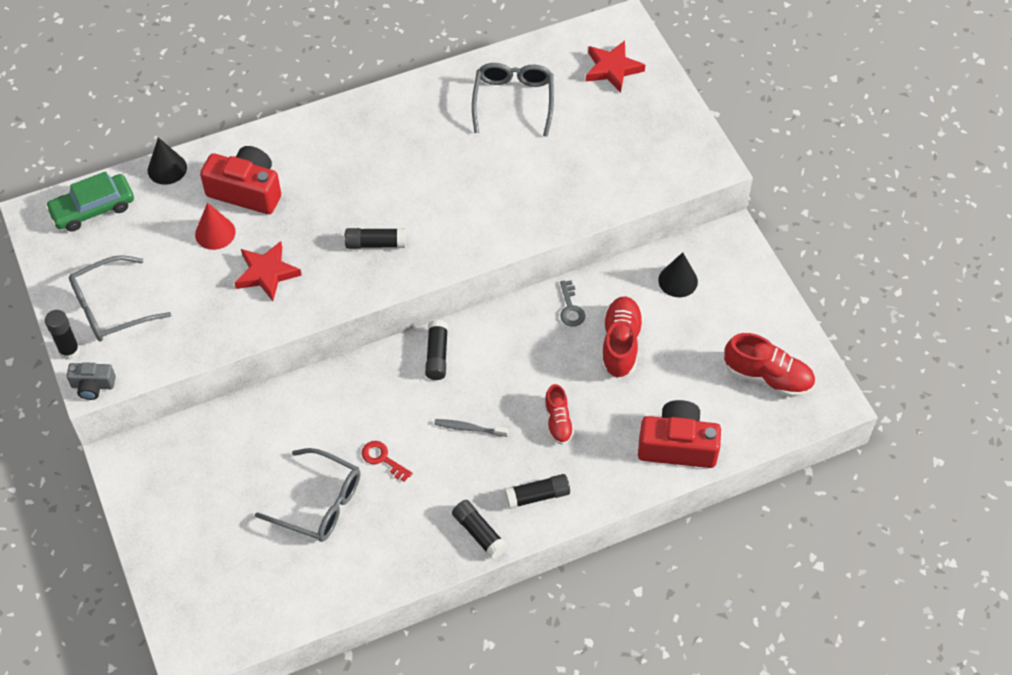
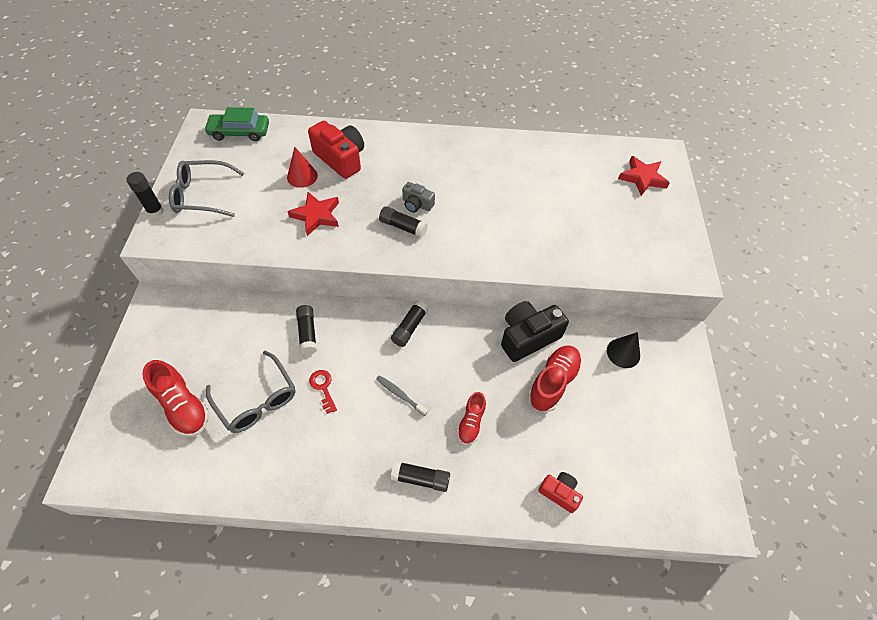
camera: 25 degrees right, 0 degrees up
(93, 385) = (151, 240): grey camera -> grey camera (417, 204)
(167, 168) = (301, 127): black cone -> none
(479, 533) = (357, 487): black glue stick -> black glue stick (307, 333)
(513, 101) = (557, 172): grey glasses -> none
(570, 308) = (528, 337): grey key -> black camera
(677, 446) = (559, 493): red camera -> red camera, size x0.54
(768, 377) = (666, 469): red shoe -> red shoe (183, 406)

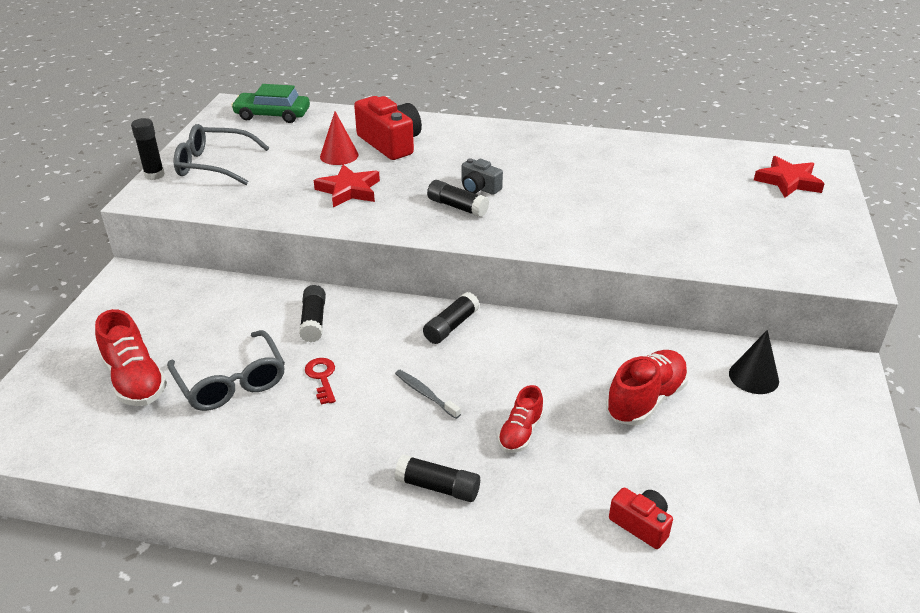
camera: 10 degrees right, 20 degrees down
(528, 337) = (615, 349): black camera -> none

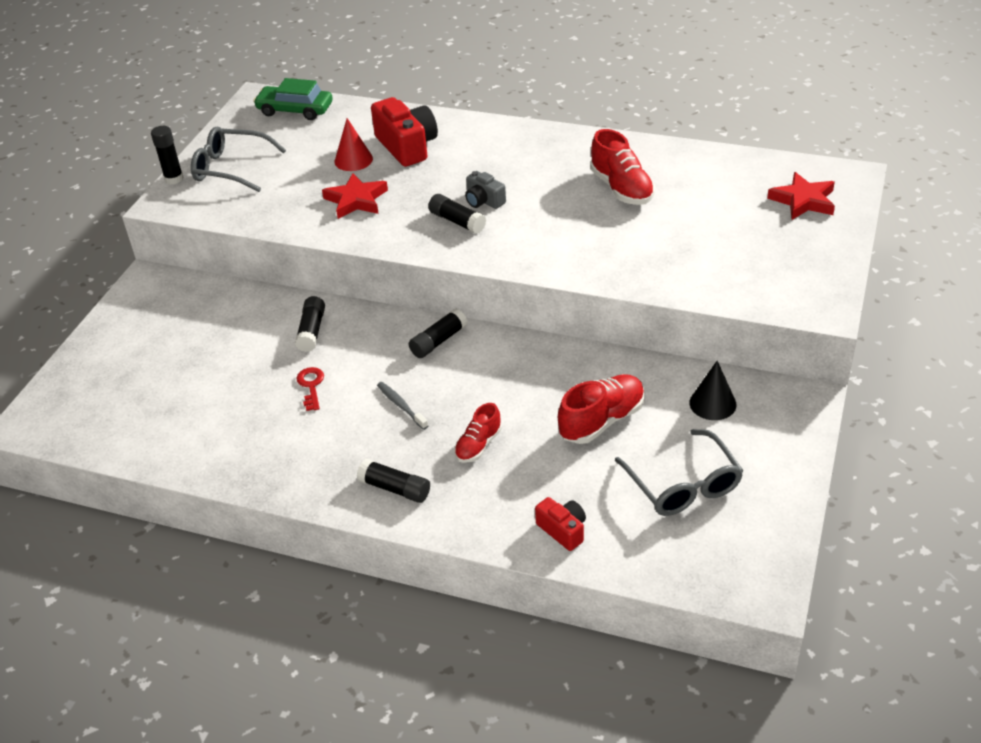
camera: 10 degrees right, 5 degrees up
(135, 380) = (147, 381): red shoe -> red shoe (621, 189)
(231, 382) = (230, 386): grey glasses -> grey glasses (683, 485)

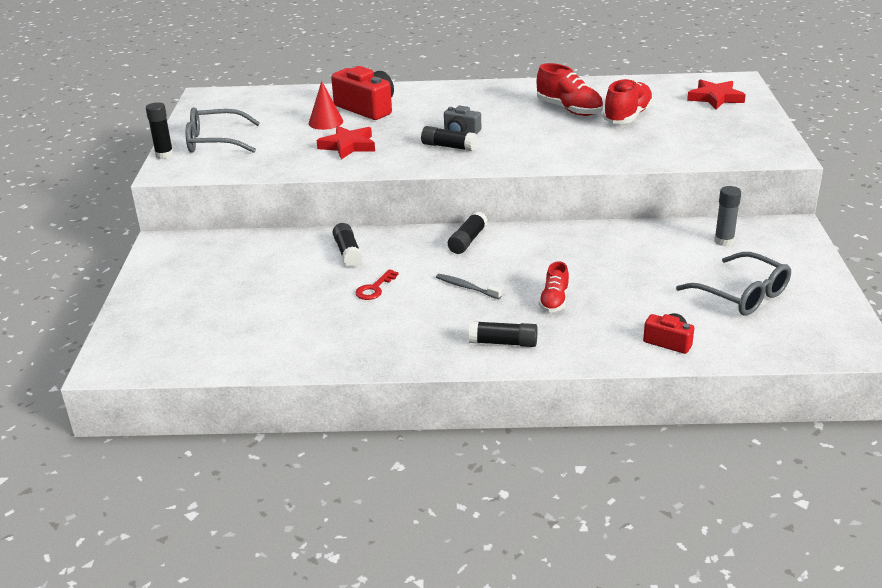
camera: 20 degrees left, 10 degrees down
(295, 110) = (247, 99): green car -> none
(311, 386) = (374, 288): red key -> red key turned 120 degrees counterclockwise
(602, 421) = (645, 267): red shoe -> red shoe (627, 116)
(712, 403) = (724, 241): black cone -> grey glue stick

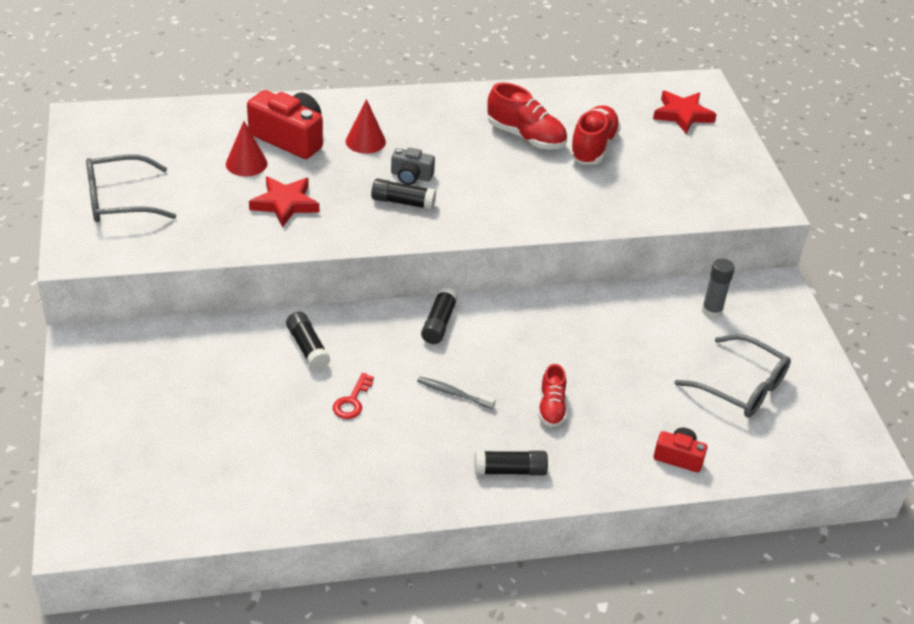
camera: 15 degrees left, 10 degrees up
(164, 155) = (63, 226): black glue stick -> none
(429, 110) = (365, 141): none -> red cone

